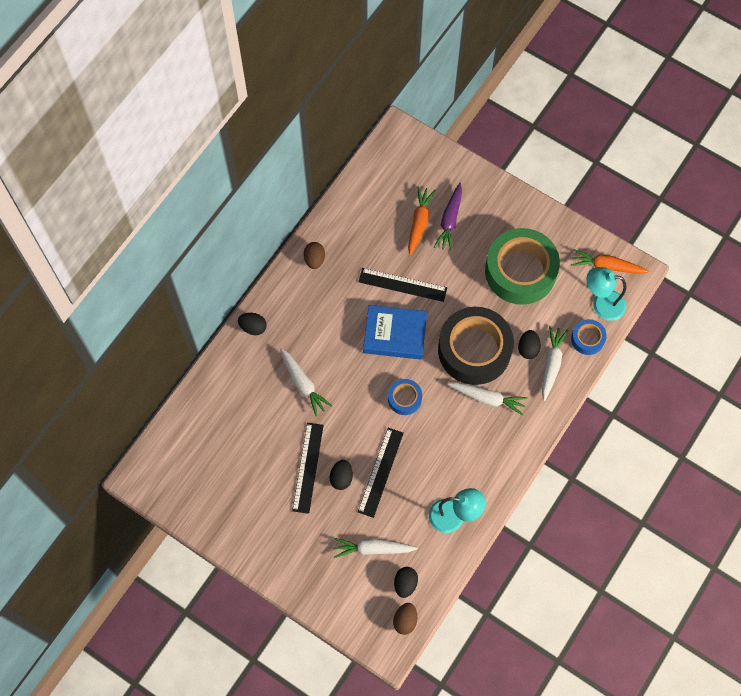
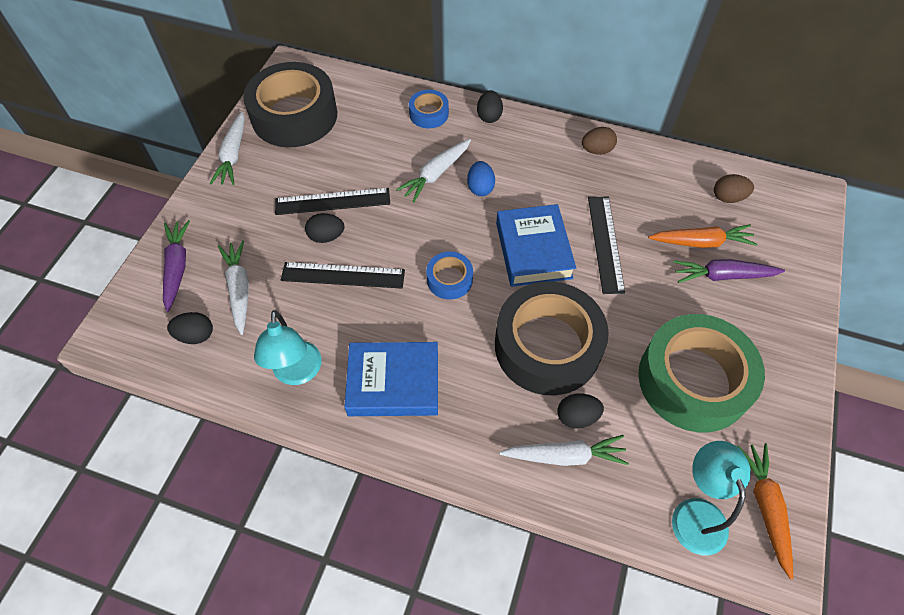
camera: 75 degrees right, 10 degrees down
(202, 483) = (294, 115): none -> black tape
(326, 355) = (480, 188): none -> blue egg
(340, 594) = (177, 268): none -> purple carrot
(405, 620) = (145, 346): brown egg -> brown egg (728, 198)
(477, 455) = (393, 383): none -> blue book
(487, 398) = (481, 378): white carrot -> white carrot (233, 155)
(587, 339) = (627, 503): blue tape -> blue tape (429, 114)

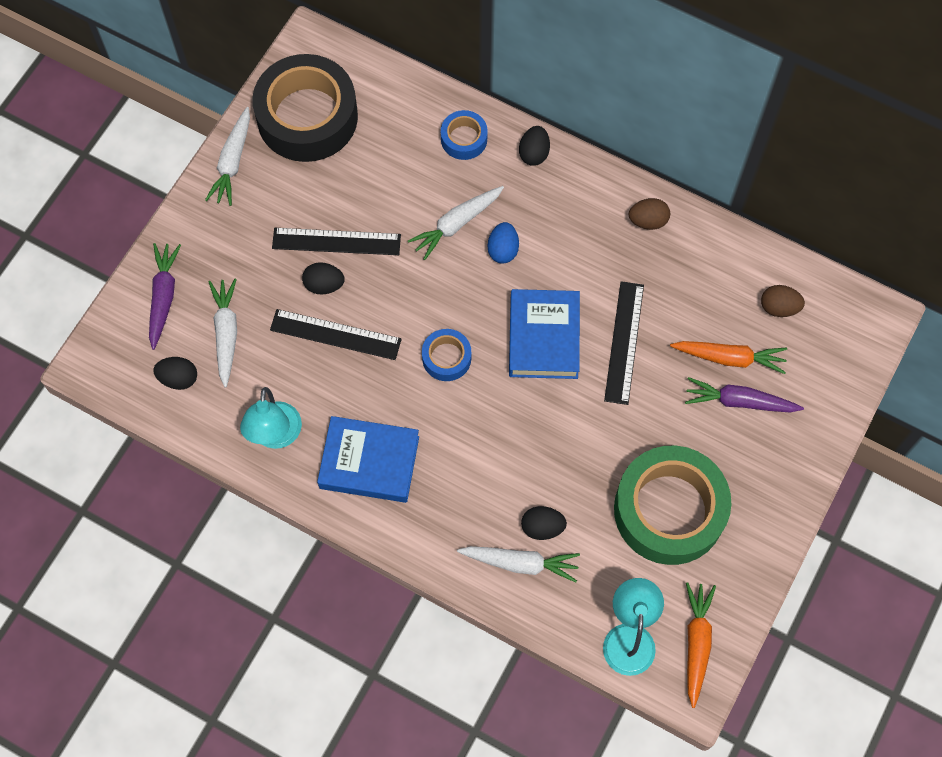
camera: 10 degrees right, 10 degrees up
(547, 346) = (531, 449): black tape -> none

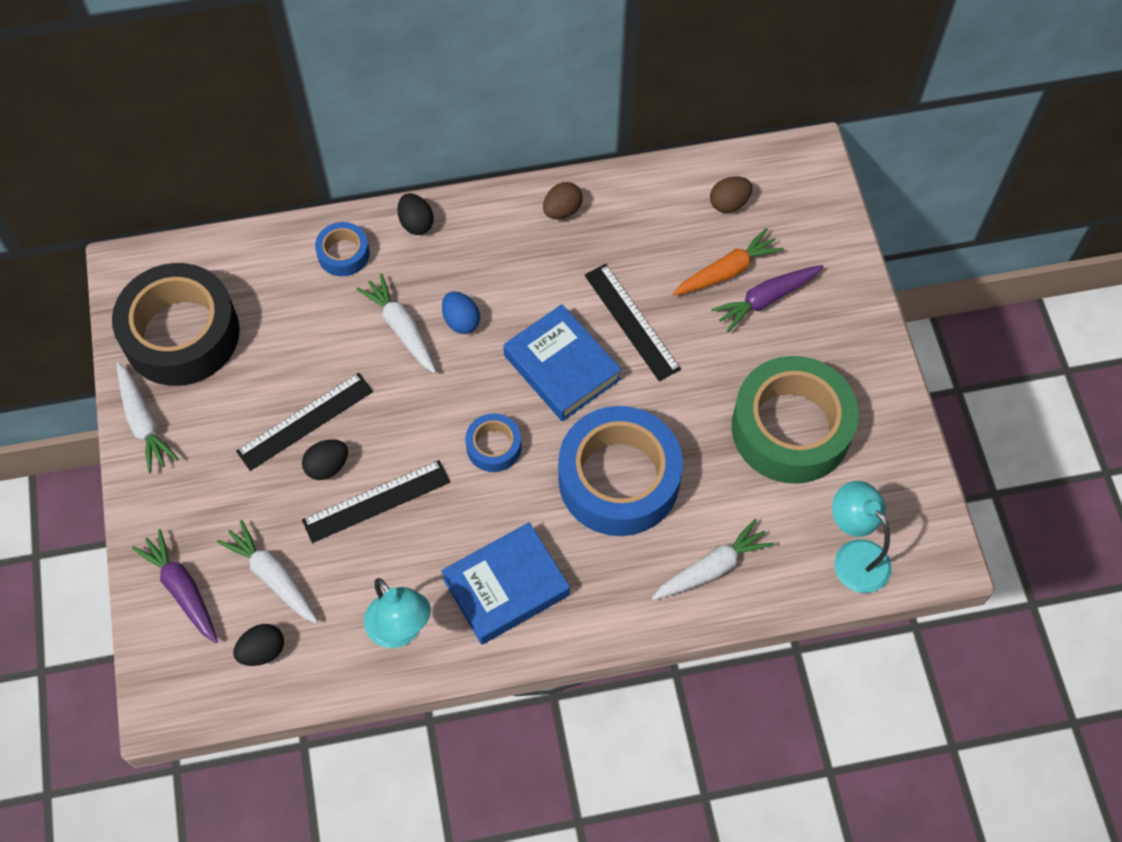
camera: 40 degrees left, 5 degrees down
(457, 224) = (401, 328): white carrot -> white carrot turned 135 degrees clockwise
(512, 449) = (619, 479): none -> blue tape
(542, 527) = (702, 524): black egg -> none
(696, 643) = (909, 518): orange carrot -> none

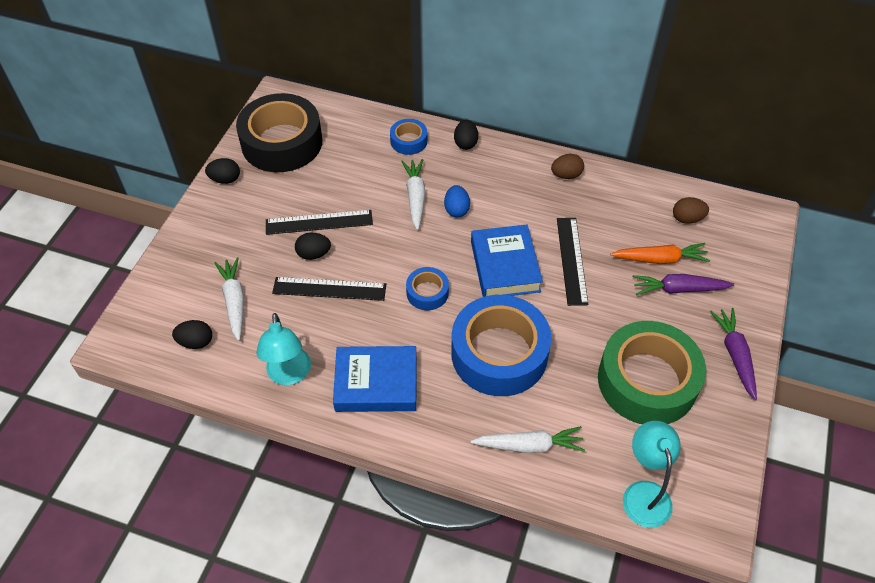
camera: 30 degrees right, 10 degrees down
(144, 422) = (225, 179): white carrot -> black egg
(182, 590) = (176, 282): purple carrot -> purple carrot (735, 355)

